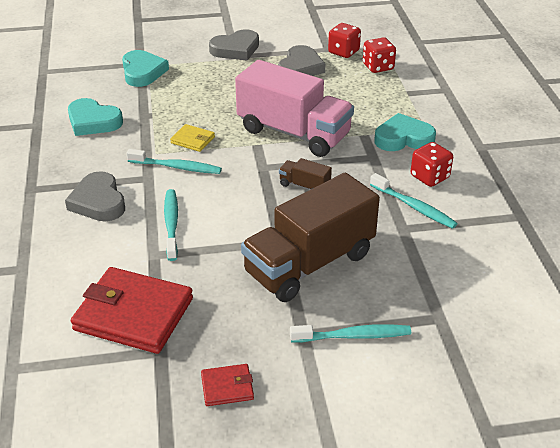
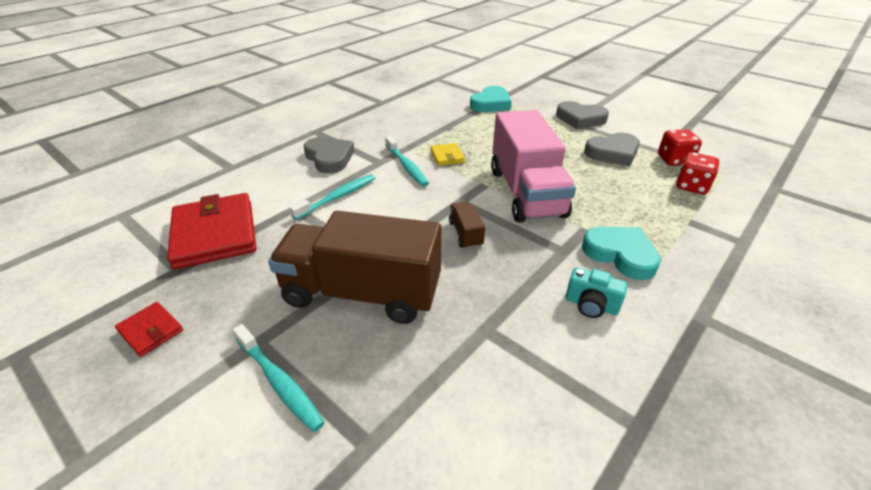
camera: 50 degrees right, 0 degrees up
(93, 121) = (411, 115): turquoise heart -> none
(98, 202) = (329, 158): grey heart -> grey heart turned 120 degrees clockwise
(414, 207) = (528, 319): turquoise toothbrush -> none
(429, 177) = (591, 305): red dice -> turquoise camera

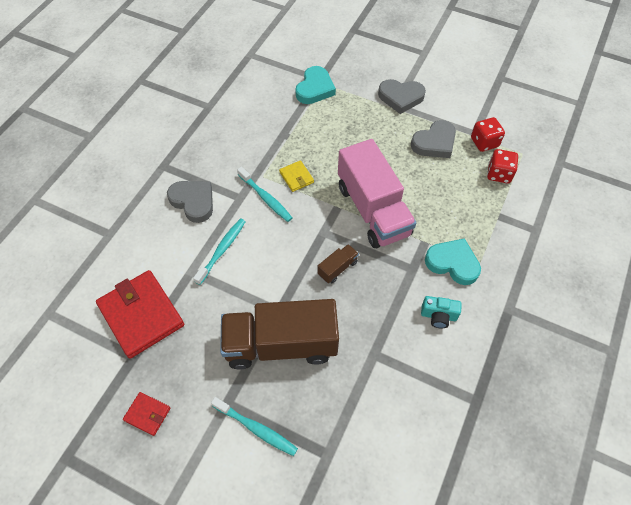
camera: 15 degrees left, 20 degrees up
(465, 234) = (337, 268): brown truck -> brown truck turned 75 degrees clockwise

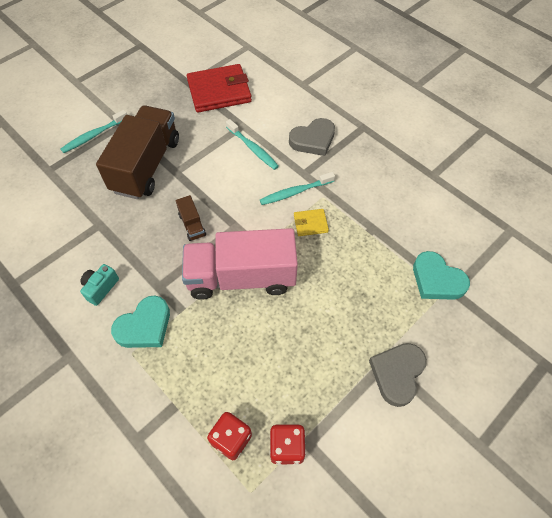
camera: 110 degrees right, 0 degrees up
(147, 414) = (142, 83): red wallet -> none
(434, 143) = (308, 382): grey heart -> none

